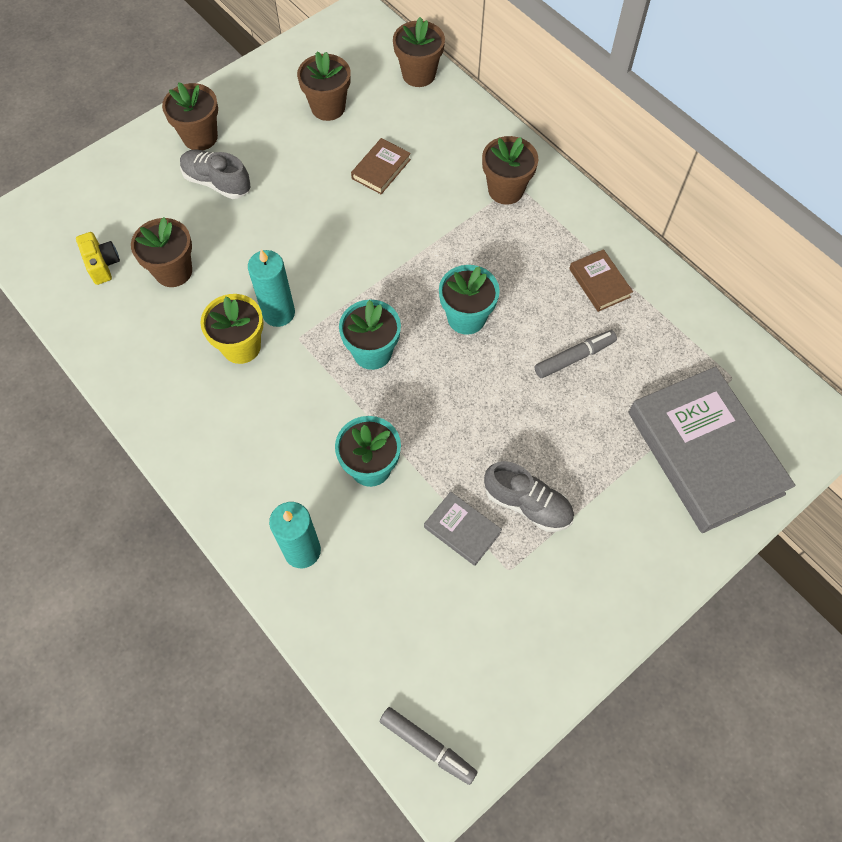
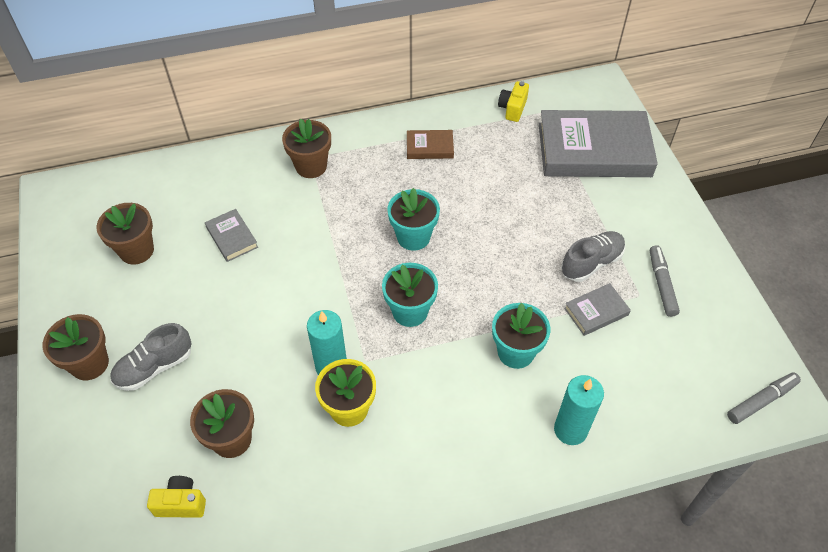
camera: 65 degrees left, 10 degrees down
(381, 169) = (232, 237): brown book -> grey book
(418, 74) = (153, 175): brown flower pot -> none
(574, 357) = (484, 187): grey marker -> grey marker (661, 284)
(714, 342) = (512, 109): none -> yellow camera

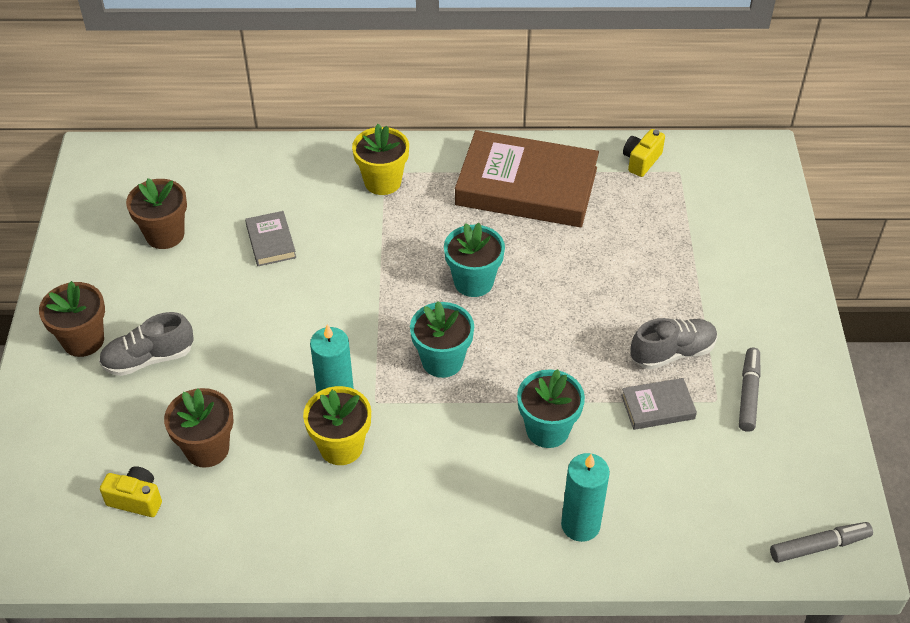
camera: 15 degrees right, 5 degrees down
(311, 166) = (382, 182): brown flower pot -> yellow flower pot
(429, 147) = (526, 186): brown book -> brown book, size x2.30
(594, 150) = (723, 227): grey book -> none

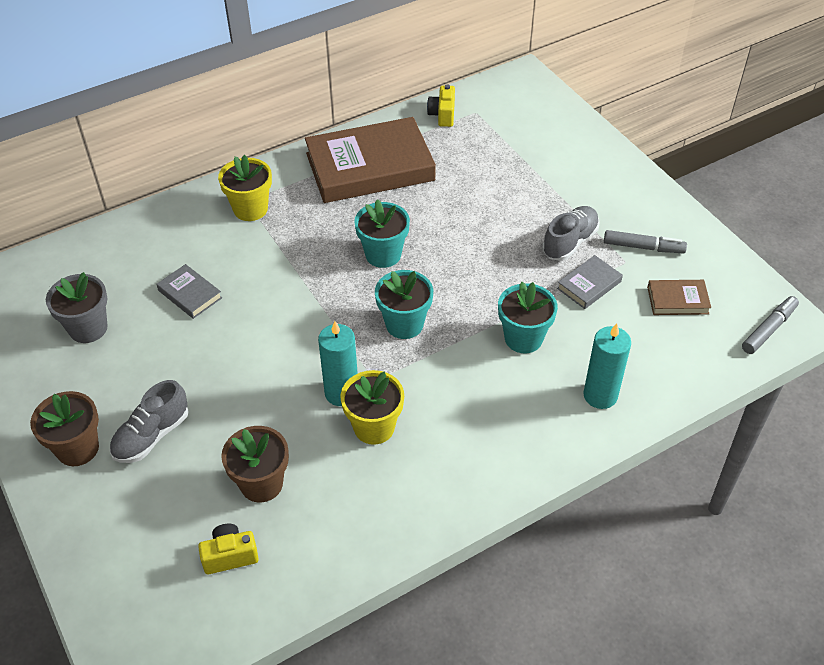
camera: 30 degrees left, 0 degrees up
(165, 235) = (88, 328): brown flower pot -> grey flower pot
(741, 467) = (677, 300): none -> brown book
(748, 394) = (643, 247): grey marker -> grey marker turned 120 degrees clockwise

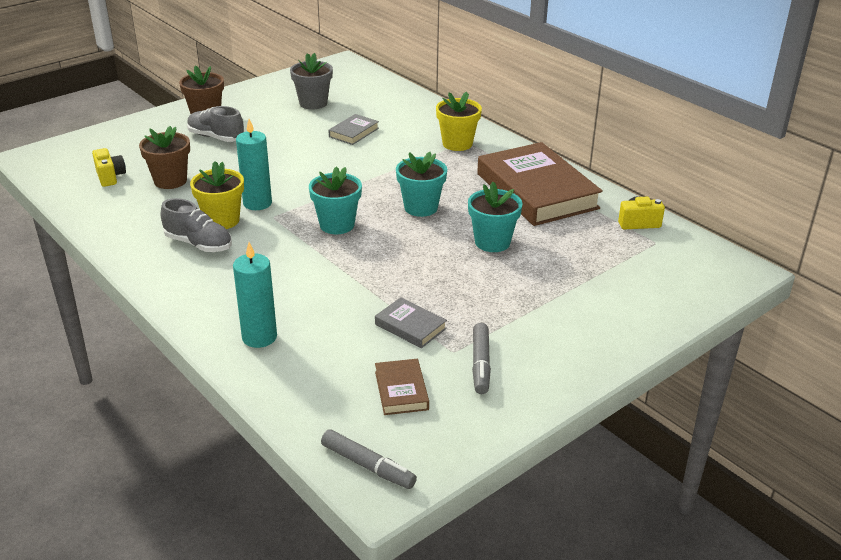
camera: 80 degrees right, 15 degrees down
(523, 338) = (329, 288): turquoise flower pot -> turquoise flower pot (492, 242)
(570, 242) = (472, 312): grey shoe -> grey shoe (198, 244)

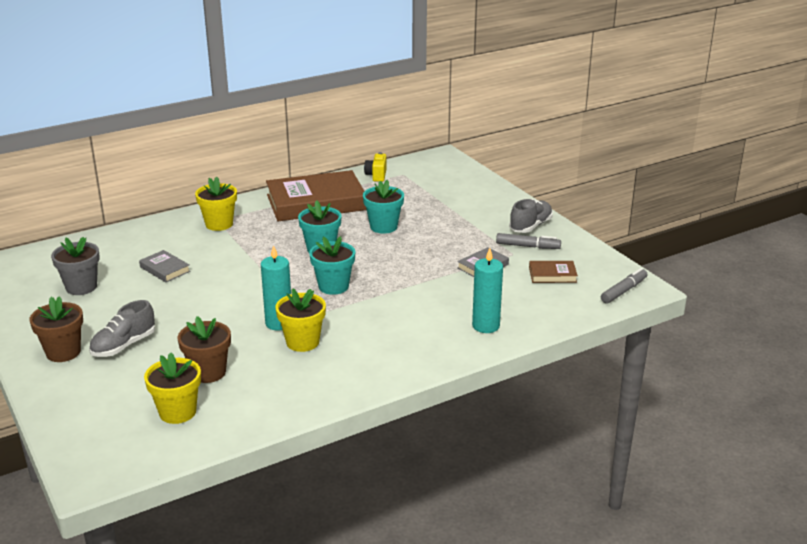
camera: 80 degrees left, 5 degrees down
(110, 177) = (177, 412): yellow camera -> yellow flower pot
(198, 244) = (340, 354): grey shoe -> grey shoe (530, 226)

